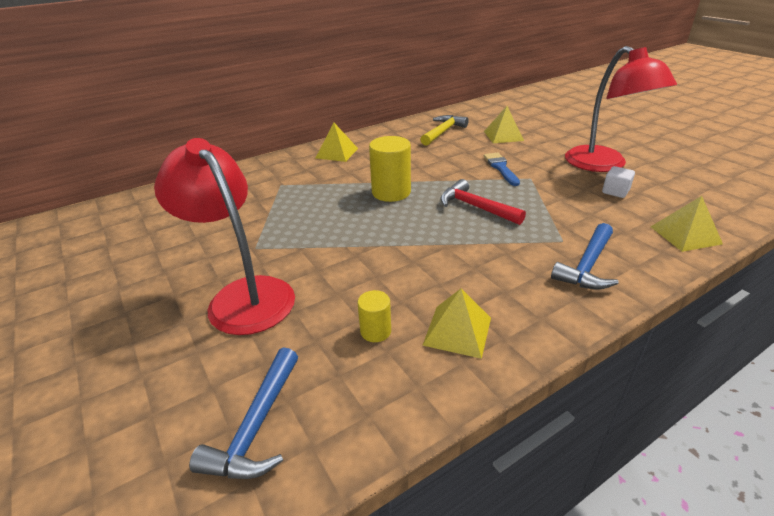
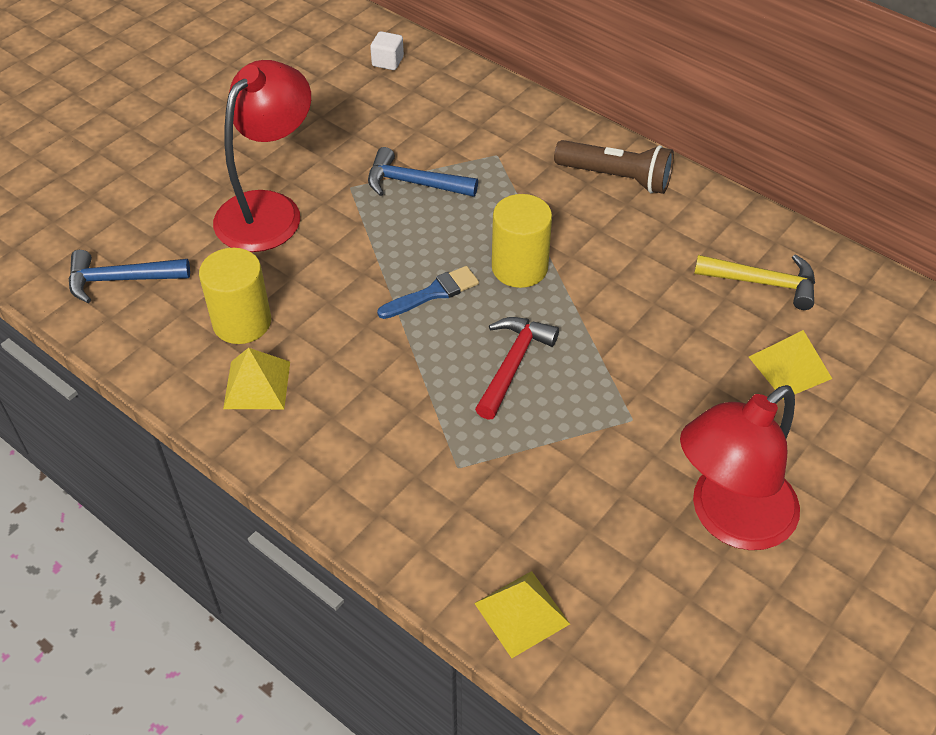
camera: 70 degrees right, 15 degrees up
(337, 153) = (616, 178): yellow pyramid -> brown flashlight
(375, 331) = (242, 322): yellow cylinder -> yellow cylinder, size x1.87
(500, 168) = (652, 378): blue brush -> blue brush (433, 293)
(587, 266) = (406, 494): blue hammer -> blue hammer (414, 183)
(615, 191) = (629, 532): white cube -> white cube (387, 61)

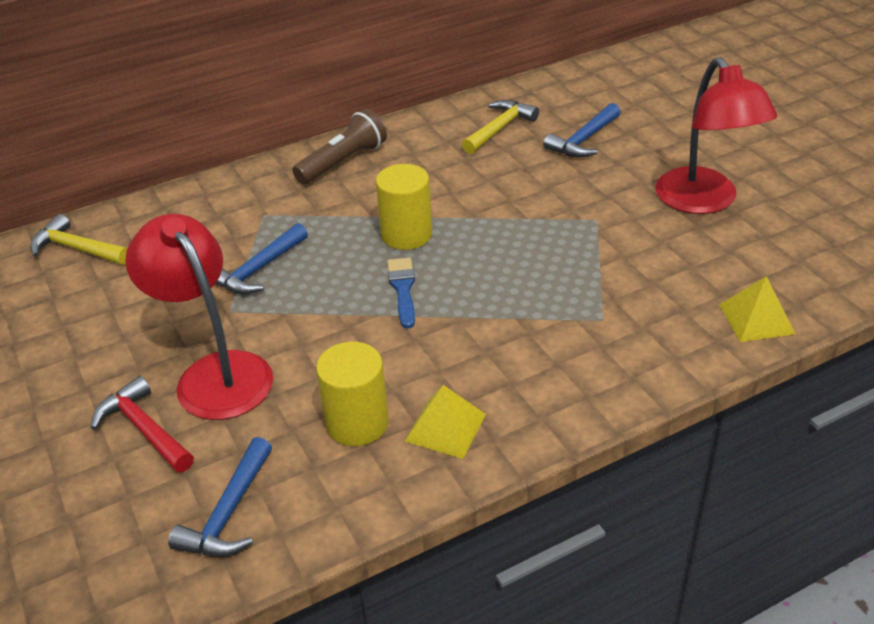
camera: 65 degrees left, 10 degrees down
(387, 61) = (77, 249): white cube -> yellow hammer
(512, 364) = (510, 264): red hammer -> red hammer (144, 429)
(790, 367) = (584, 140): yellow pyramid -> blue hammer

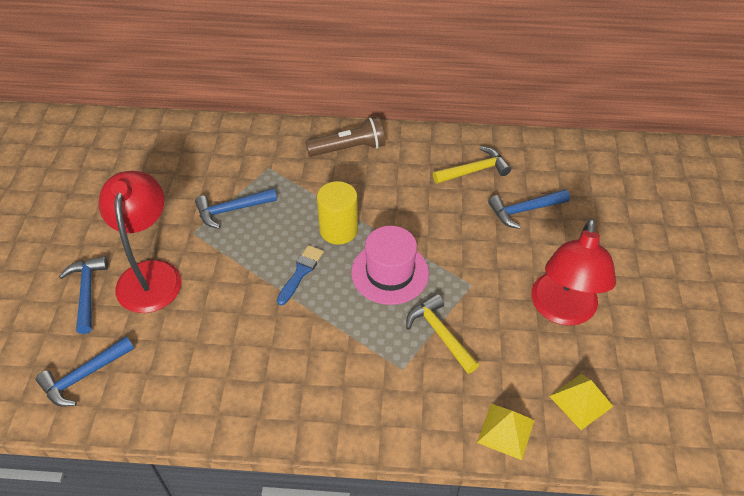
camera: 30 degrees right, 10 degrees up
(77, 249) = (149, 140): yellow hammer -> yellow hammer (440, 334)
(144, 429) = (87, 292): red hammer -> blue hammer
(357, 423) = (195, 357): yellow cylinder -> none
(445, 427) = (239, 392): yellow pyramid -> yellow pyramid (581, 401)
(502, 246) = (390, 273): none -> pink hat

